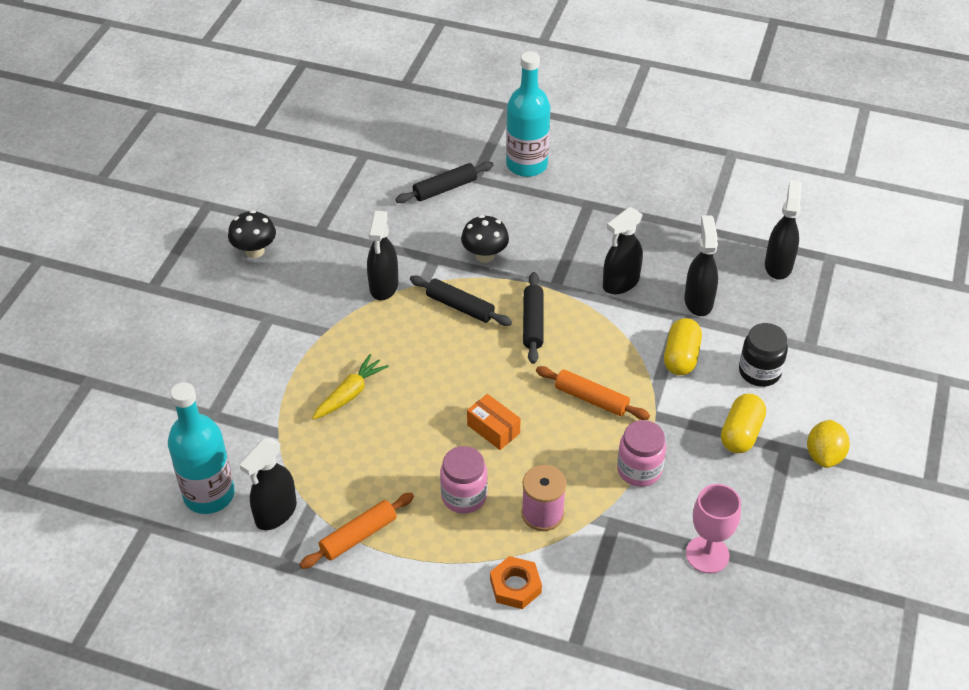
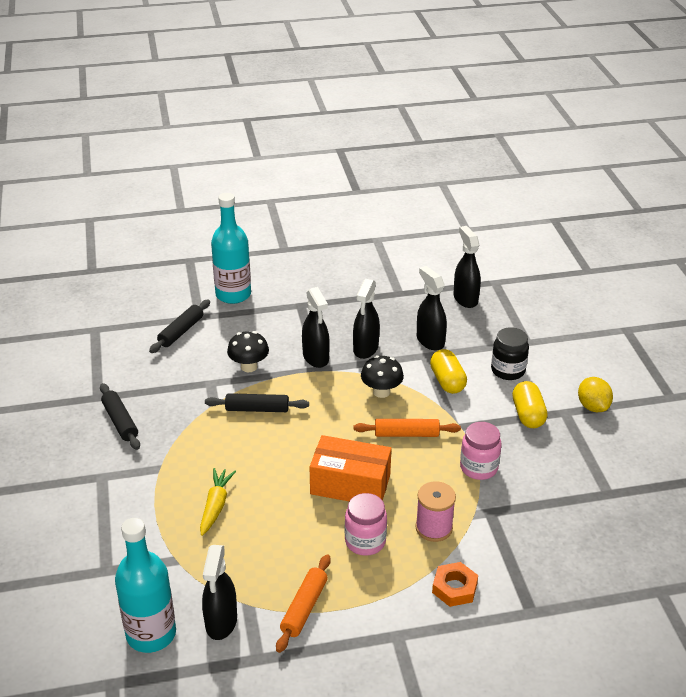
camera: 30 degrees left, 10 degrees down
(255, 251) = (52, 431): black mushroom -> black mushroom (381, 392)
(383, 286) = (184, 417): black spray bottle -> black spray bottle (316, 358)
(493, 429) = (350, 484): orange box -> orange box, size x1.78
(533, 323) = (322, 399): black rolling pin -> black rolling pin (120, 422)
(707, 554) = (570, 504): pink goblet -> none

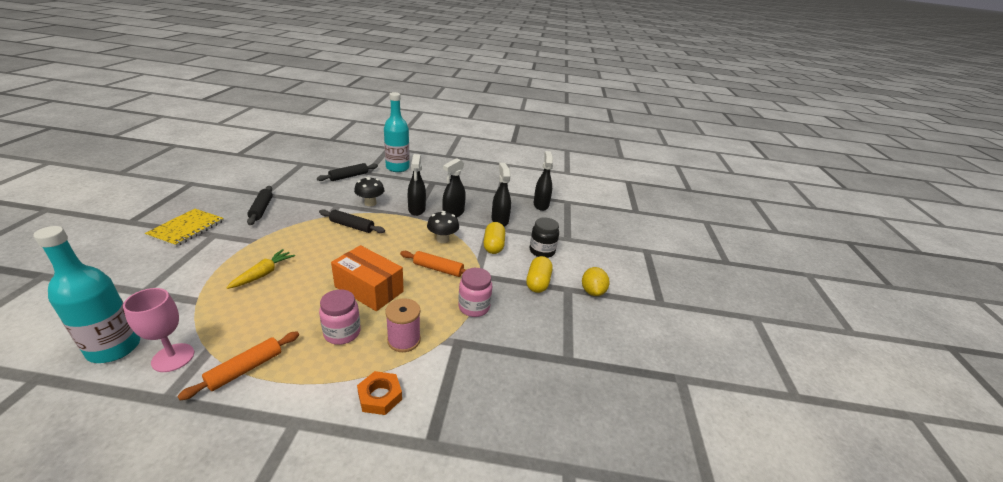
camera: 15 degrees right, 5 degrees down
(59, 479) = (186, 228): none -> yellow notebook
(221, 622) = (173, 357): black spray bottle -> pink goblet

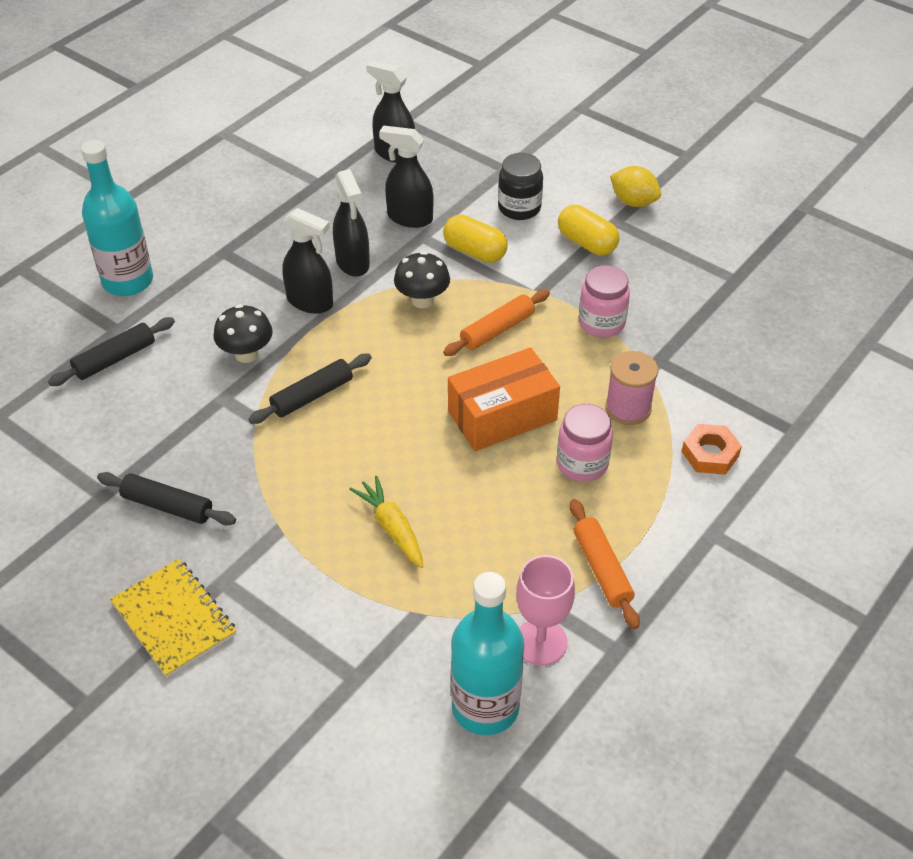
camera: 55 degrees left, 15 degrees up
(349, 176) = (115, 359): black rolling pin -> black rolling pin turned 60 degrees clockwise

